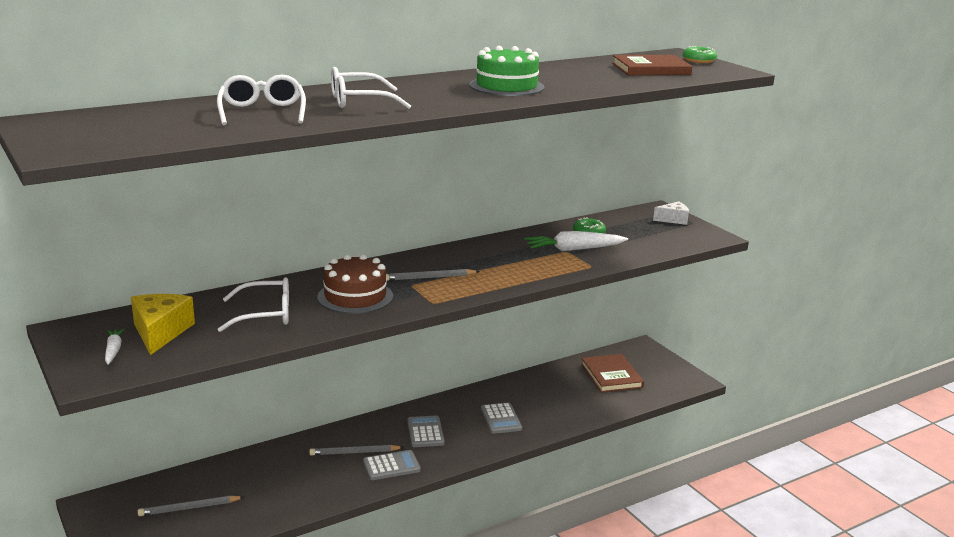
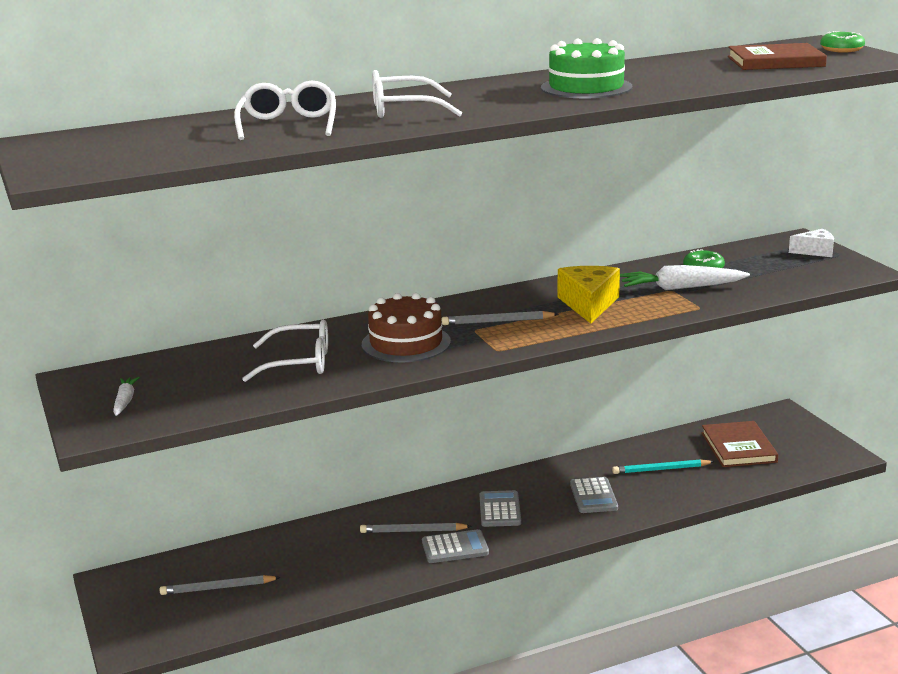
camera: 10 degrees right, 0 degrees up
(160, 332) = (179, 382): yellow cheese -> yellow cheese (588, 304)
(552, 395) = (661, 469): none -> turquoise pencil

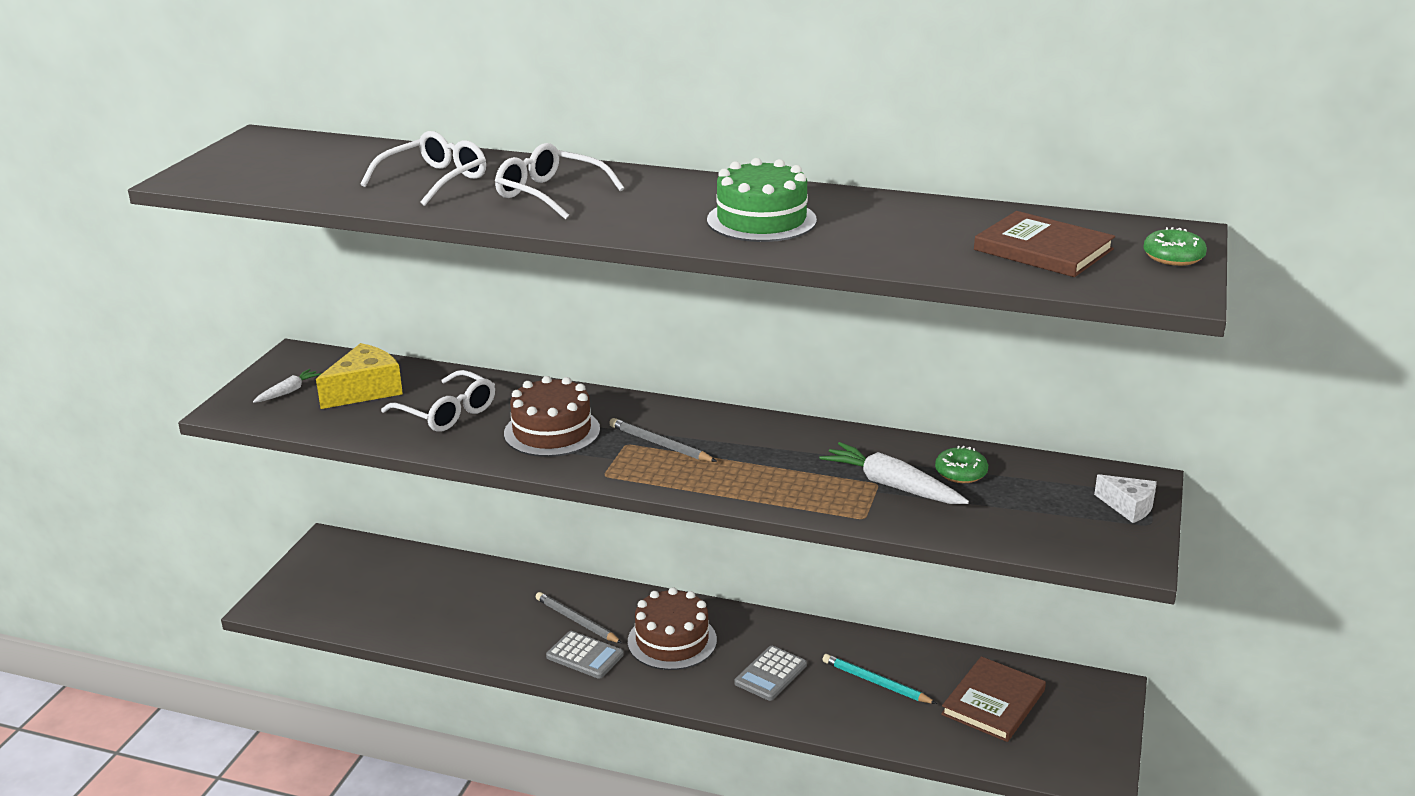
camera: 40 degrees right, 5 degrees up
(218, 588) = (379, 589): grey pencil -> none
(499, 510) = (672, 641): grey calculator -> brown cake
(588, 304) = (770, 463): yellow cheese -> yellow cheese (365, 390)

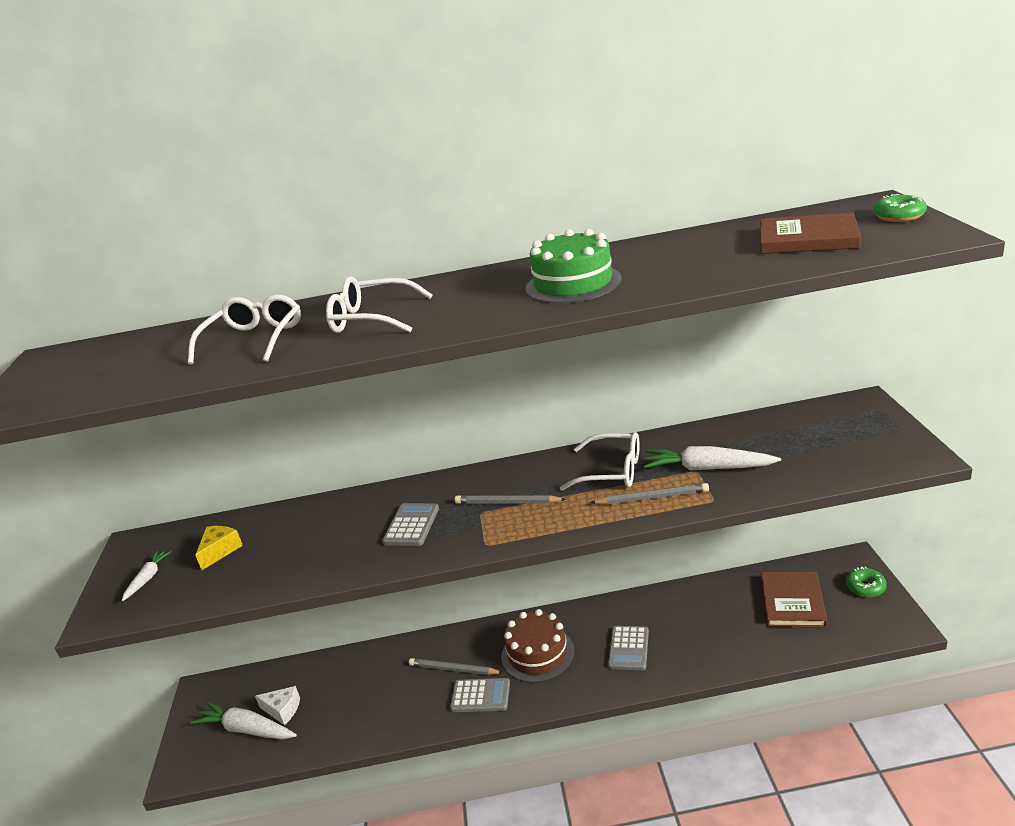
camera: 20 degrees left, 0 degrees up
(346, 594) = (246, 729): none -> white carrot
(365, 390) = (220, 551): yellow cheese -> yellow cheese, size x0.62
(447, 413) = (309, 543): white glasses -> white glasses (612, 471)
(552, 431) = (411, 525): brown cake -> grey calculator
(805, 492) = (652, 498): none -> grey pencil
(876, 682) = (705, 622): turquoise pencil -> none
(961, 473) = (744, 441): green donut -> green donut (865, 587)
(1128, 507) = (876, 422): white cheese -> white cheese (282, 710)

